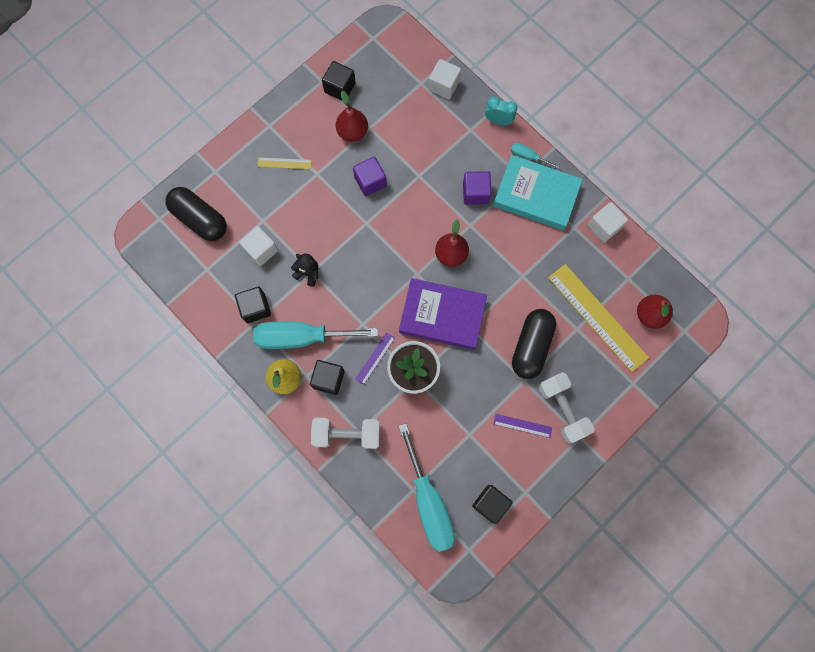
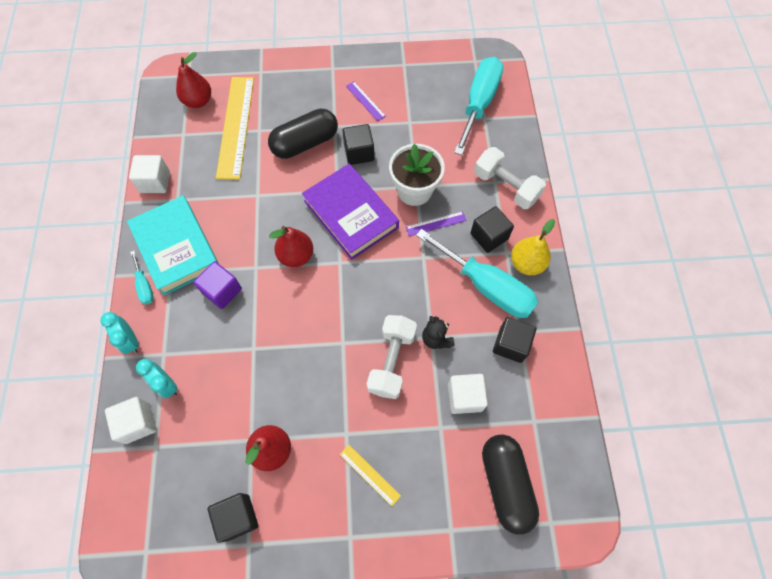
camera: 140 degrees left, 10 degrees down
(370, 181) = (303, 380): purple cube -> none
(449, 116) = (167, 385): none -> turquoise clock
(490, 503) = (435, 74): black cube -> black cube (359, 153)
(562, 409) = (326, 91): white dumbbell -> white dumbbell (392, 361)

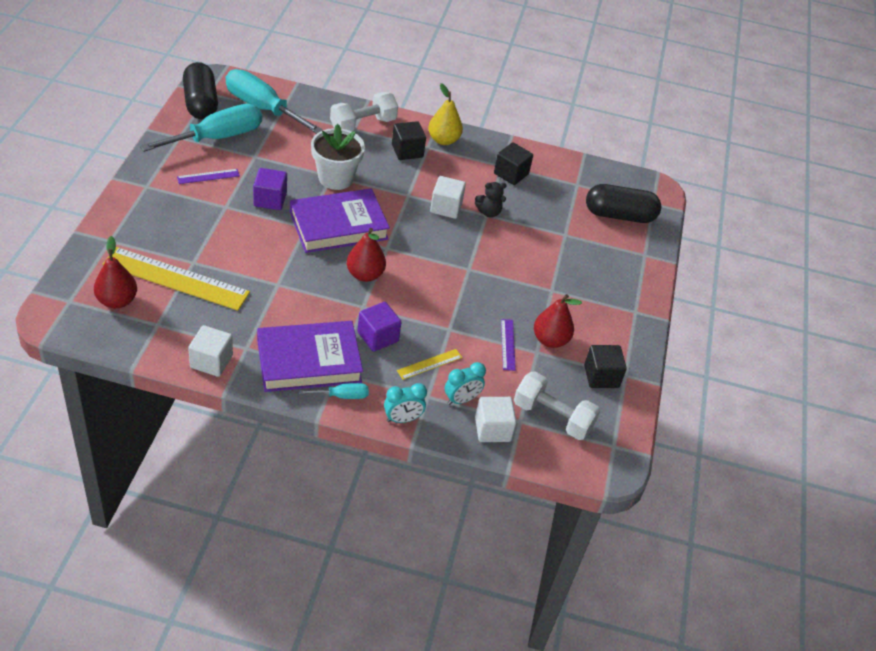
camera: 80 degrees left, 20 degrees down
(176, 248) = (309, 361): turquoise book -> purple book
(305, 143) = (234, 233): black capsule -> black capsule (200, 103)
(359, 153) = (270, 199): black cube -> purple cube
(369, 474) = (590, 286): yellow ruler -> yellow ruler (429, 364)
(392, 361) = (498, 244): white dumbbell -> white dumbbell (552, 417)
(436, 223) = (378, 176): purple ruler -> purple ruler (507, 344)
(464, 397) = (545, 213): white cube -> white cube (446, 207)
(486, 286) = (454, 169): turquoise screwdriver -> turquoise screwdriver (217, 137)

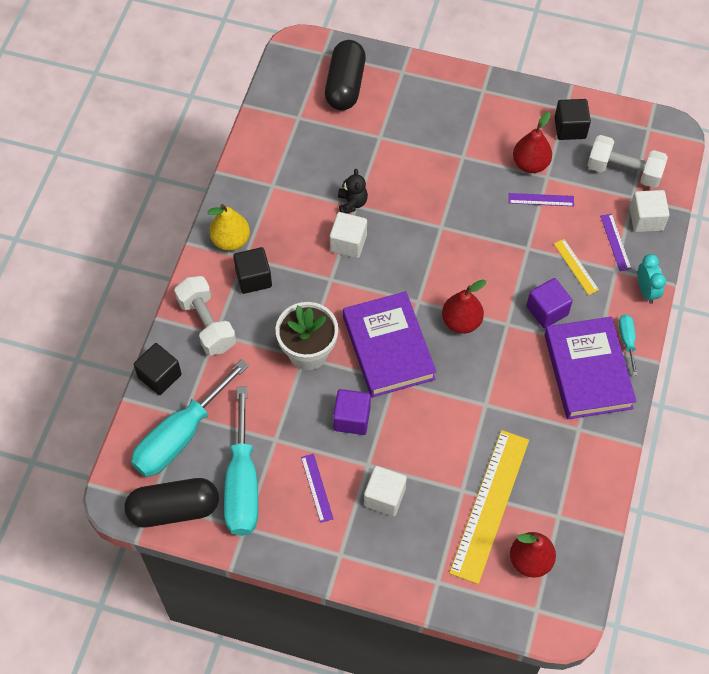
camera: 80 degrees left, 15 degrees up
(211, 361) = (601, 459): white cube -> white cube (384, 497)
(217, 137) = (242, 483): turquoise screwdriver -> turquoise screwdriver turned 150 degrees counterclockwise
(461, 399) = (615, 242): turquoise clock -> purple ruler
(511, 174) = (286, 178): black cube -> black cube (159, 376)
(552, 417) = (624, 171): white dumbbell -> white dumbbell turned 75 degrees clockwise

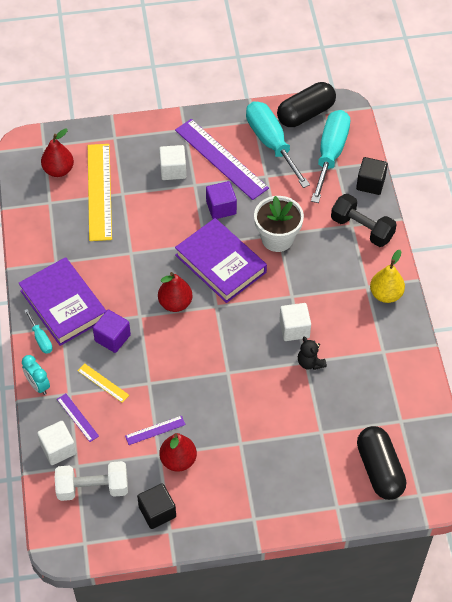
camera: 155 degrees right, 5 degrees down
(207, 324) = (362, 229): white dumbbell -> black dumbbell
(253, 278) = (350, 273): black cube -> none
(316, 487) = (221, 159): purple ruler -> purple ruler, size x2.22

